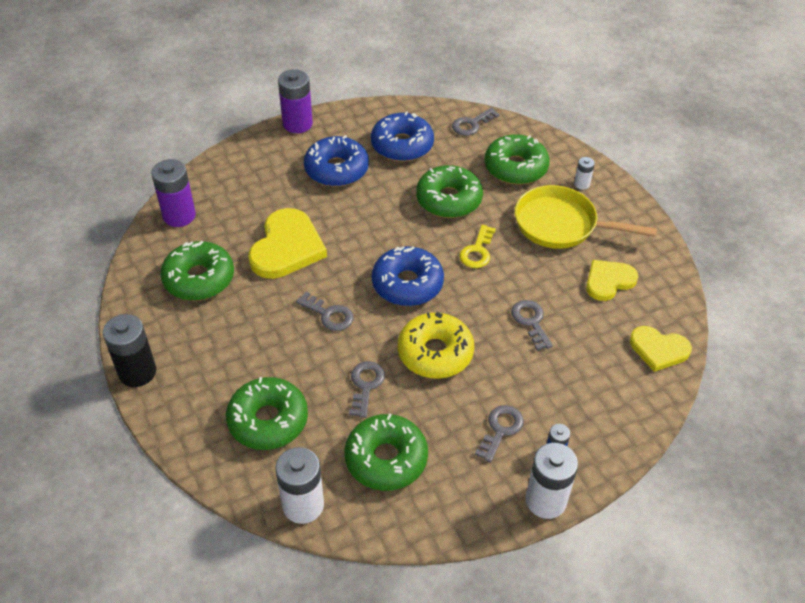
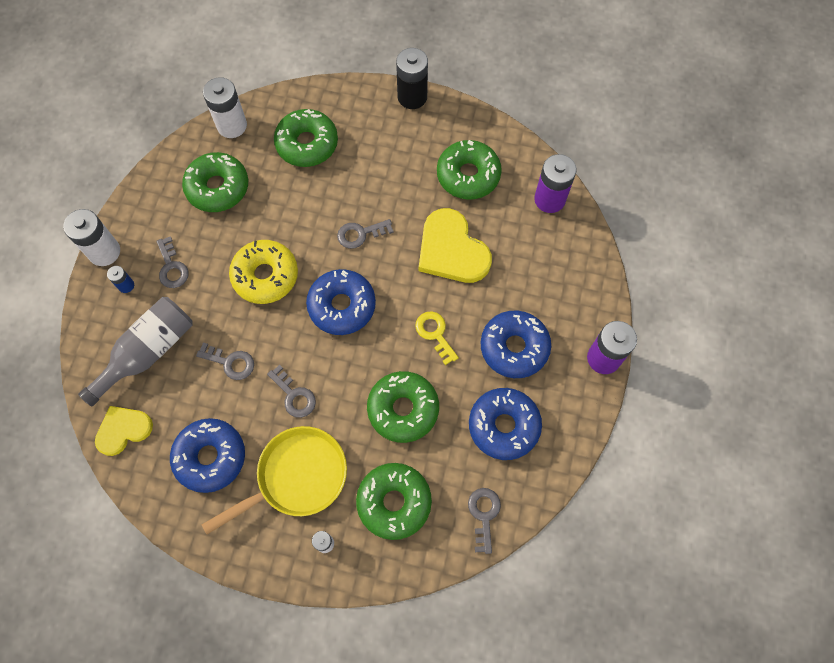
camera: 130 degrees right, 20 degrees up
(365, 385) = (281, 215): grey key -> grey key (294, 395)
(477, 251) = (328, 383): yellow key -> yellow key (435, 334)
(587, 384) = (148, 352): none -> grey bottle
(609, 281) = (210, 457): yellow heart -> blue donut

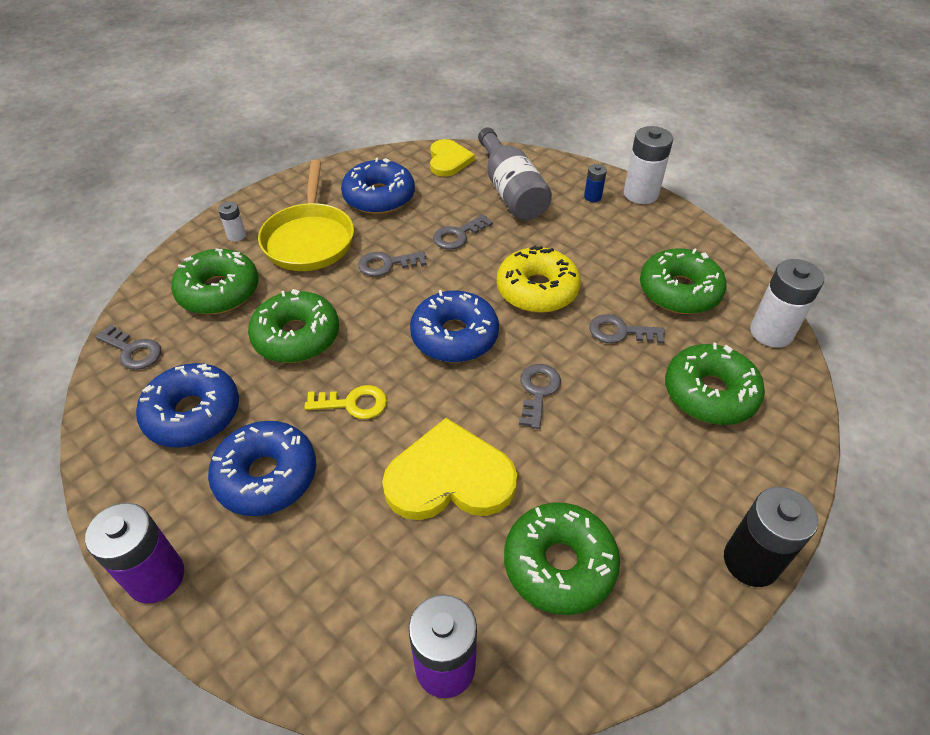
camera: 120 degrees right, 20 degrees down
(172, 267) = (593, 229): grey key -> grey key (620, 332)

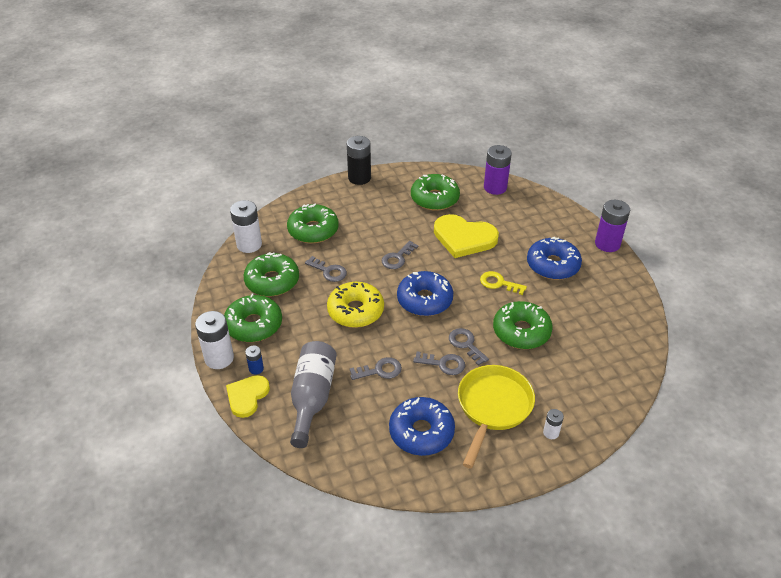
camera: 155 degrees left, 5 degrees down
(133, 351) = (628, 357): grey key -> grey key (466, 344)
(193, 414) = (589, 306): blue donut -> none
(219, 291) = (569, 383): green donut -> green donut (254, 325)
(448, 160) = (339, 454): yellow heart -> yellow heart (247, 396)

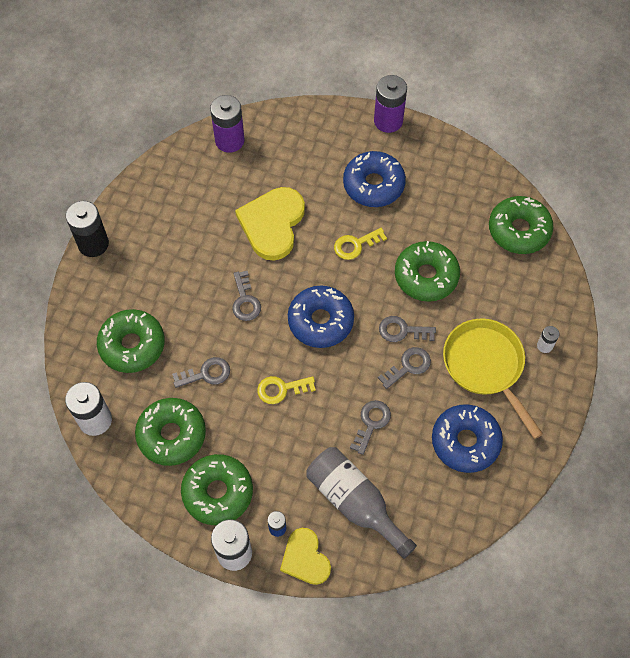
camera: 50 degrees left, 20 degrees up
(355, 311) = (281, 389): yellow donut -> yellow key
(434, 198) = (193, 203): green donut -> green donut (519, 230)
(464, 238) = (272, 224): yellow heart -> yellow heart turned 135 degrees clockwise

